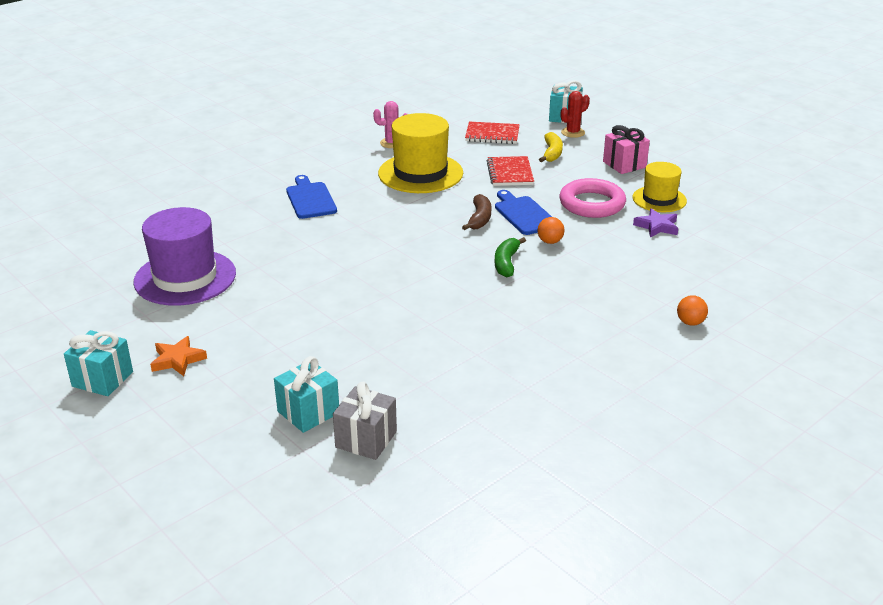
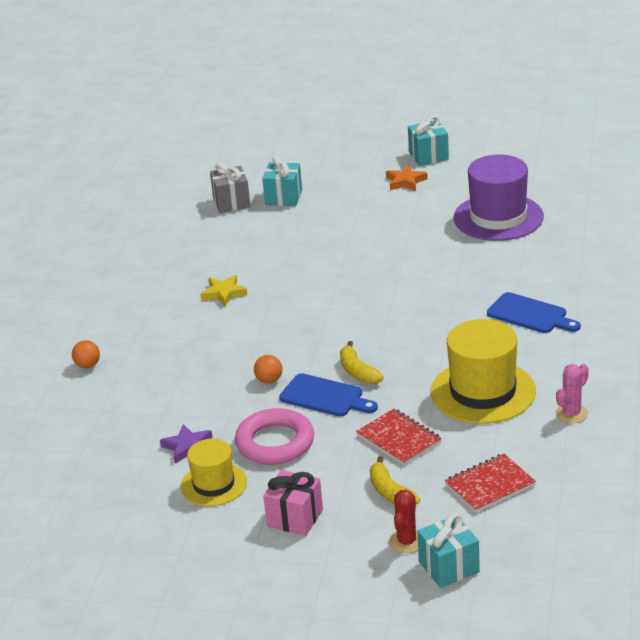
camera: 145 degrees right, 0 degrees up
(479, 219) = (358, 371): brown banana -> yellow banana
(502, 330) = (224, 293): none -> yellow star
(506, 263) = (282, 343): green banana -> none

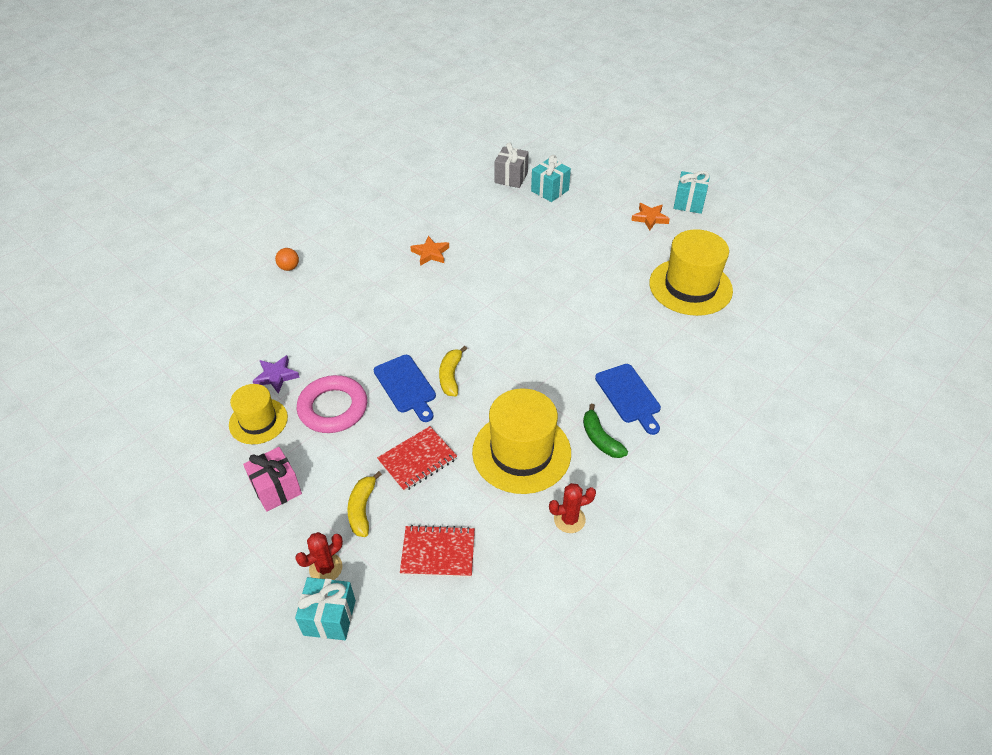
camera: 30 degrees right, 15 degrees up
(224, 293) = (430, 253): yellow star -> orange star
(269, 380) = (384, 348): orange ball -> none
(399, 439) = (417, 460): red notebook -> red notebook turned 60 degrees clockwise
(498, 217) = (690, 287): purple hat -> yellow hat
(538, 353) = (600, 439): none -> green banana
(571, 414) = (569, 519): pink cactus -> red cactus

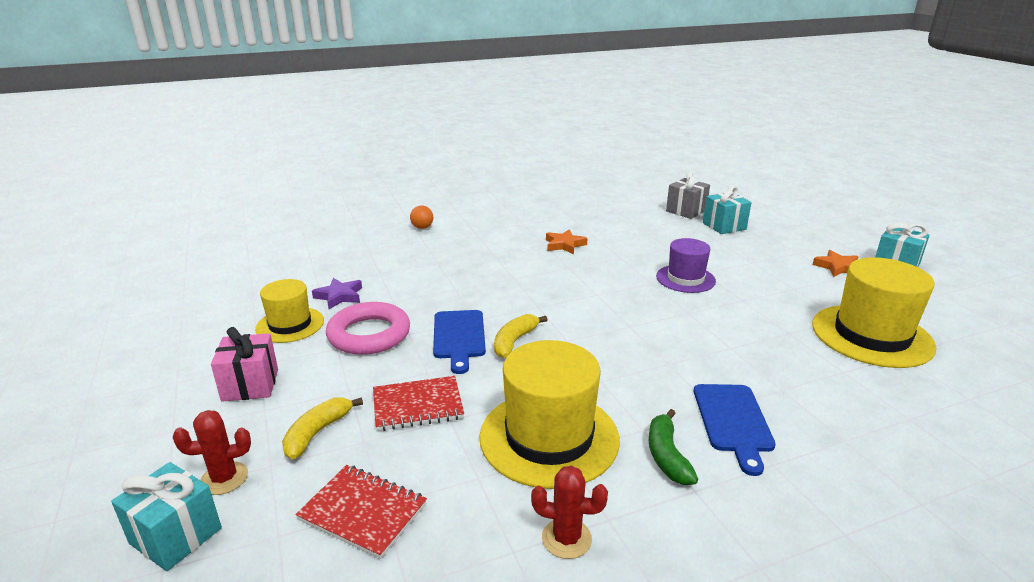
camera: 25 degrees right, 20 degrees down
(545, 266) = (685, 279): none -> purple hat

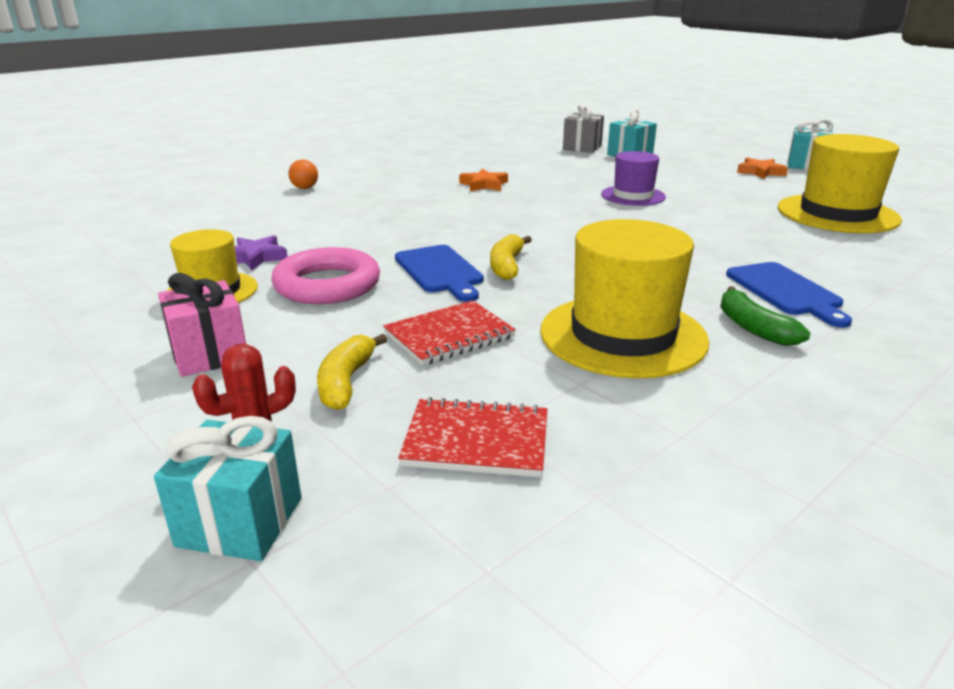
camera: 20 degrees left, 0 degrees up
(566, 538) = (725, 412): red cactus -> none

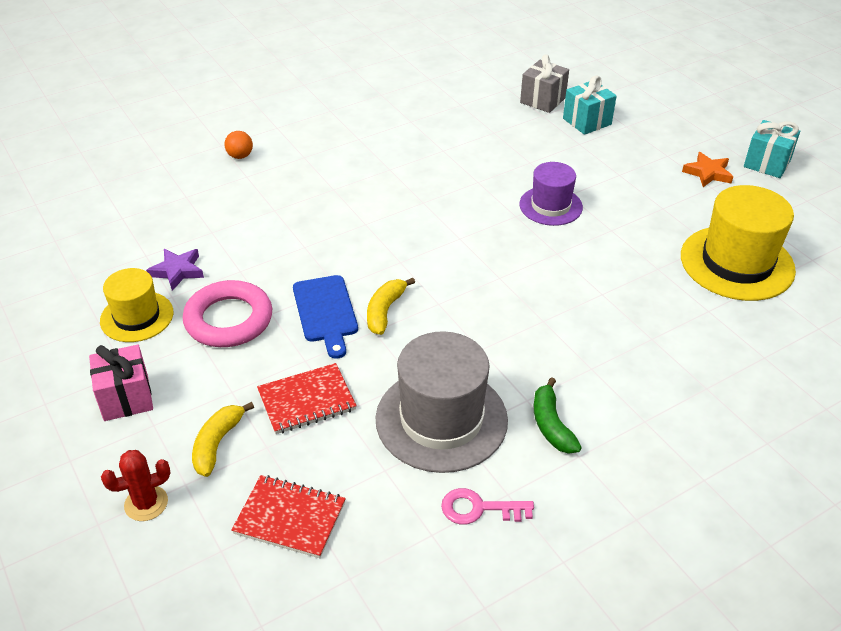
camera: 10 degrees right, 15 degrees up
(240, 522) = (127, 564): turquoise gift -> none
(484, 185) = (412, 168): orange star -> none
(623, 335) = (441, 419): yellow hat -> grey hat
(724, 404) = (479, 509): none -> pink key
(785, 291) = (608, 380): blue cutting board -> none

